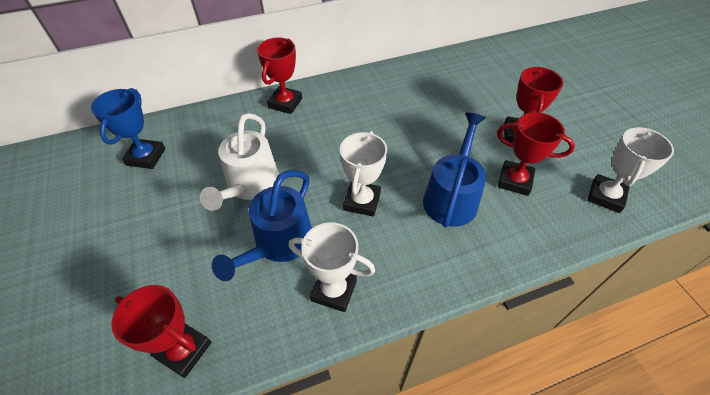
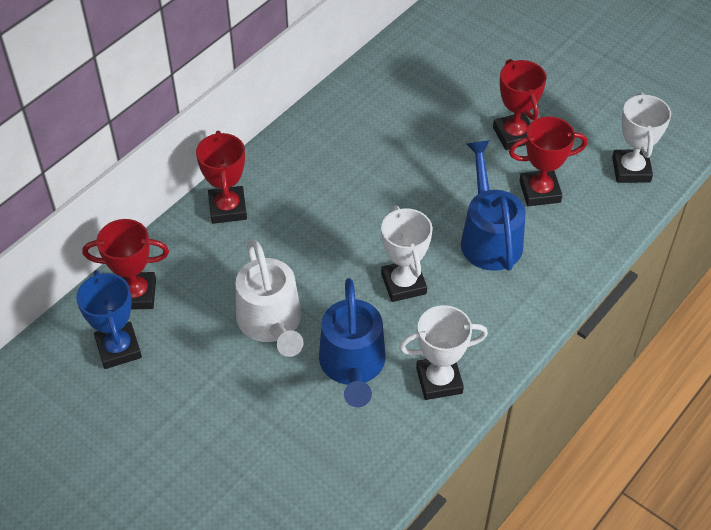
camera: 30 degrees left, 0 degrees up
(183, 350) = (343, 497): red trophy -> red trophy (136, 294)

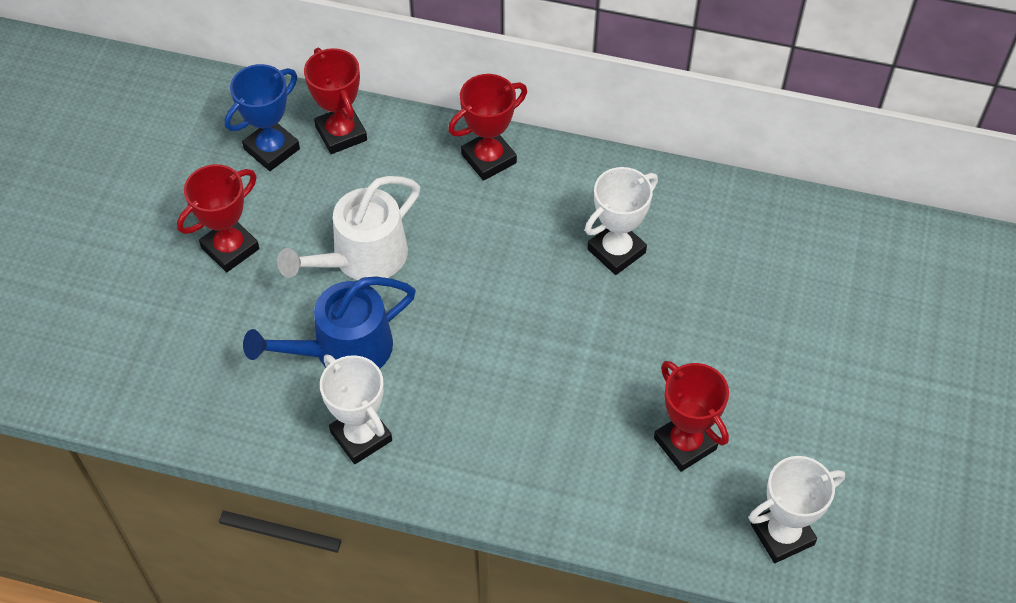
camera: 65 degrees right, 5 degrees up
(403, 284) = (472, 355): white trophy -> white trophy (616, 251)
(489, 237) = (584, 415): blue watering can -> none
(514, 135) = (760, 385): red trophy -> red trophy (230, 248)

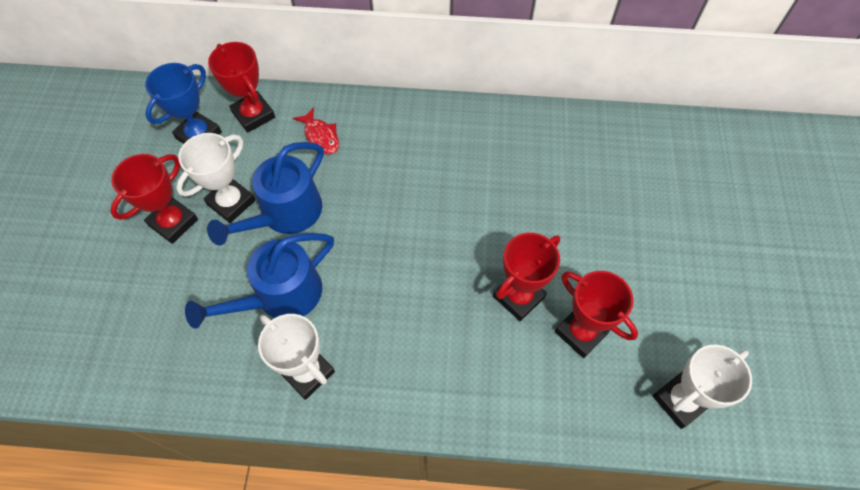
camera: 10 degrees left, 5 degrees up
(362, 258) = (285, 214): white watering can -> blue watering can
(419, 171) = (321, 136): none -> red fish
(489, 159) = (374, 118): red trophy -> red trophy (518, 297)
(616, 251) = (489, 177): white trophy -> white trophy (231, 202)

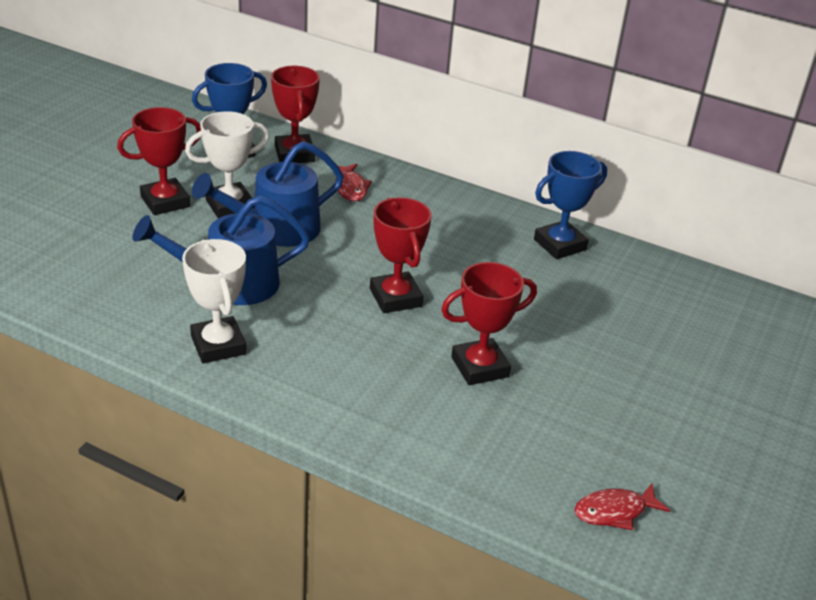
camera: 20 degrees right, 25 degrees down
(514, 131) = (560, 245): none -> blue trophy
(581, 332) = (532, 417): red trophy -> red trophy (395, 297)
(680, 400) = (614, 511): white trophy -> red fish

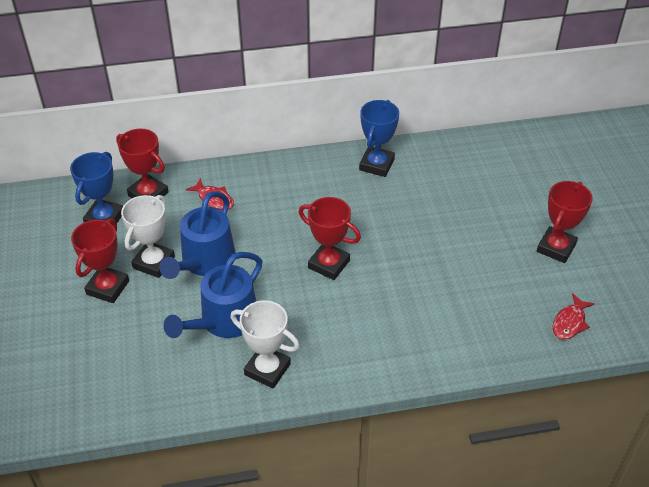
camera: 35 degrees left, 10 degrees up
(480, 367) = (421, 280): red trophy -> red trophy (556, 248)

